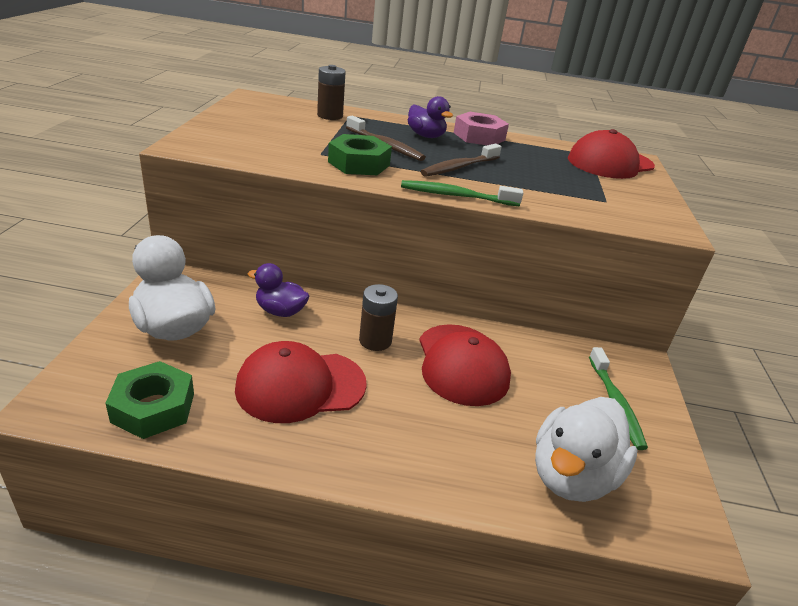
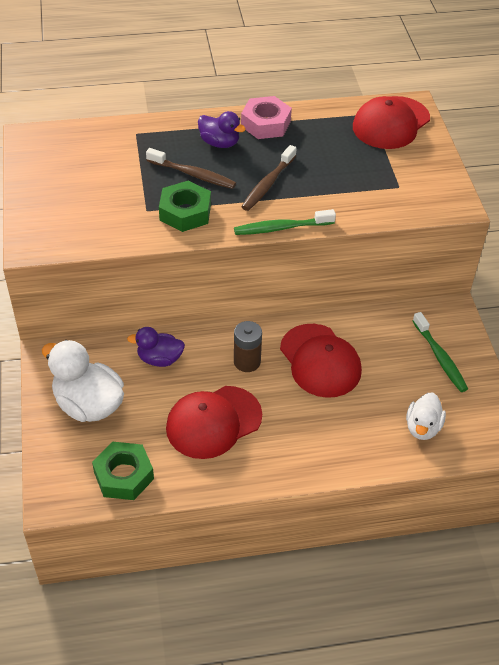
camera: 15 degrees left, 15 degrees up
(330, 116) = (119, 142): brown battery -> none
(572, 476) = (422, 427): white duck -> white duck, size x0.60

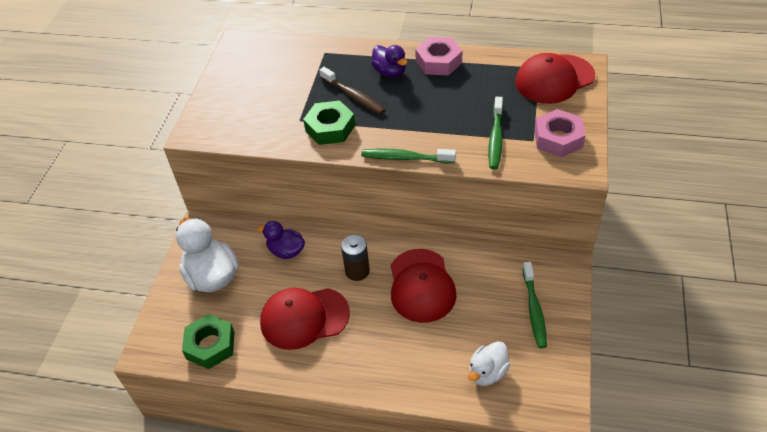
camera: 25 degrees right, 0 degrees up
(268, 184) = (413, 116): brown toothbrush -> none
(362, 192) = (495, 138): none -> green toothbrush
(422, 181) = (558, 139): none -> pink nut

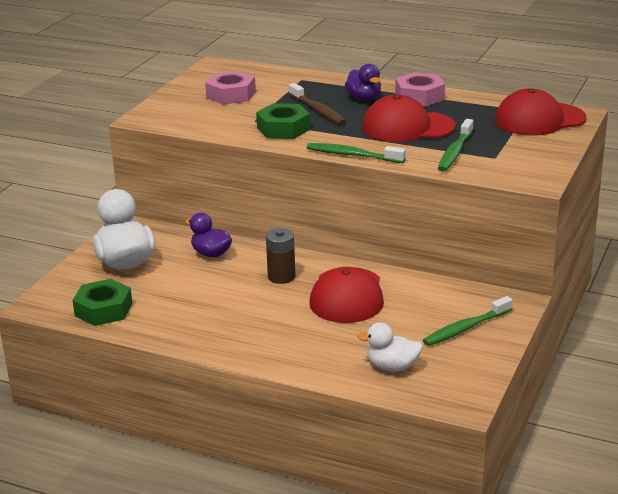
camera: 10 degrees right, 20 degrees down
(304, 318) = (210, 303): red cap -> red cap (407, 127)
(487, 372) = (392, 367): white duck -> white duck turned 45 degrees clockwise
(534, 310) = (465, 328): green toothbrush -> green toothbrush turned 45 degrees clockwise
(558, 139) = (522, 159): pink nut -> pink nut (231, 94)

